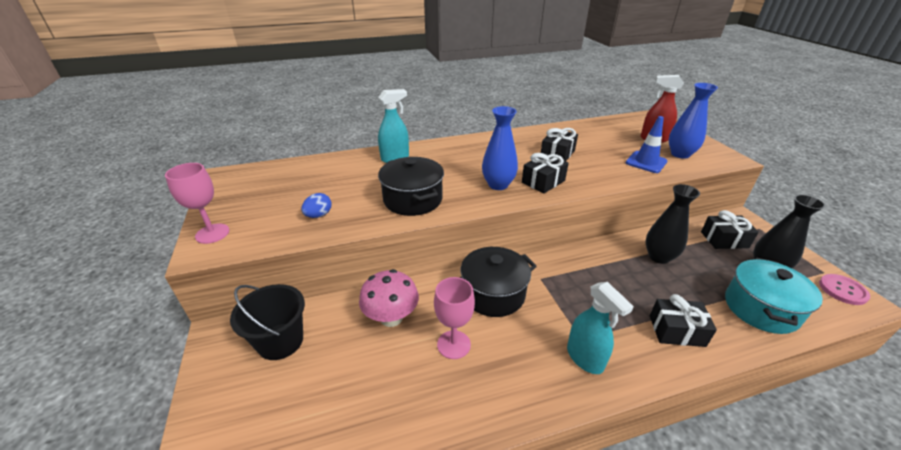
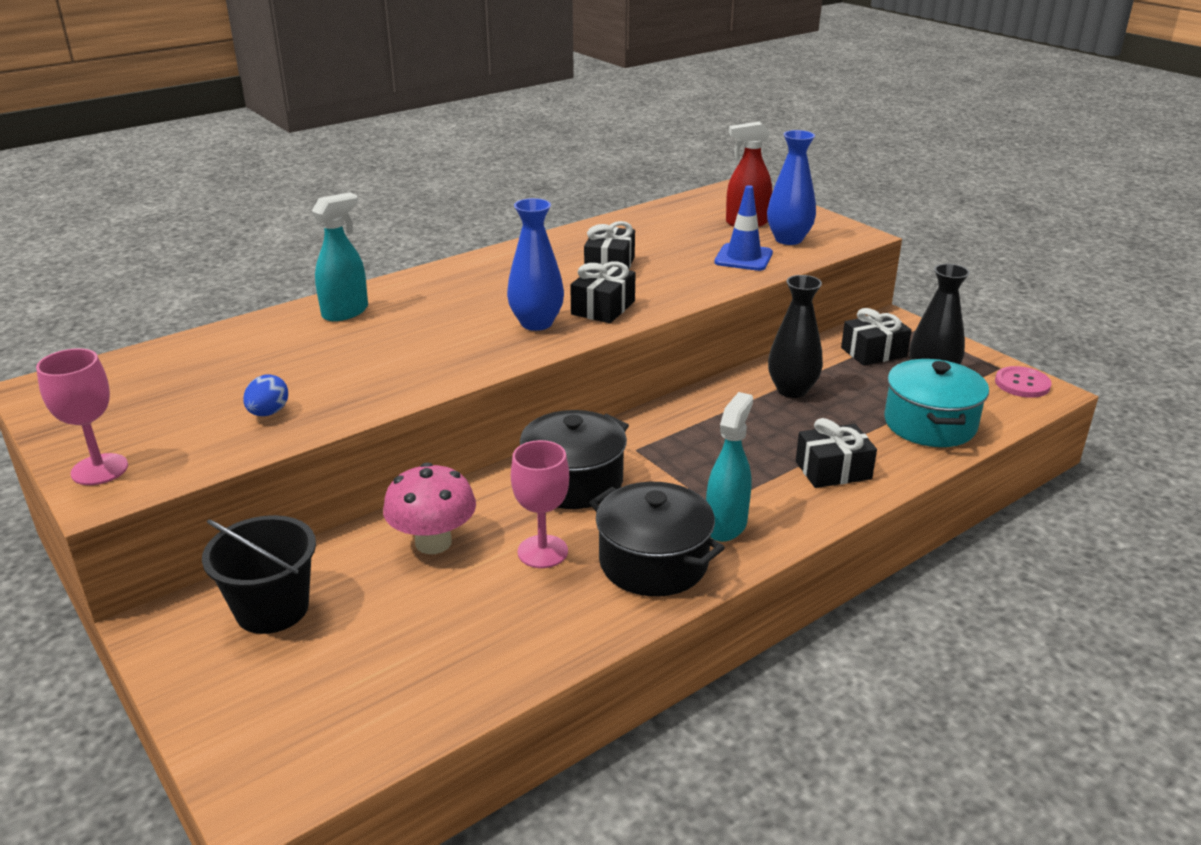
camera: 20 degrees left, 5 degrees down
(413, 199) = (412, 365): black pot -> black pot (653, 562)
(585, 358) = (726, 525): turquoise spray bottle -> turquoise spray bottle turned 105 degrees counterclockwise

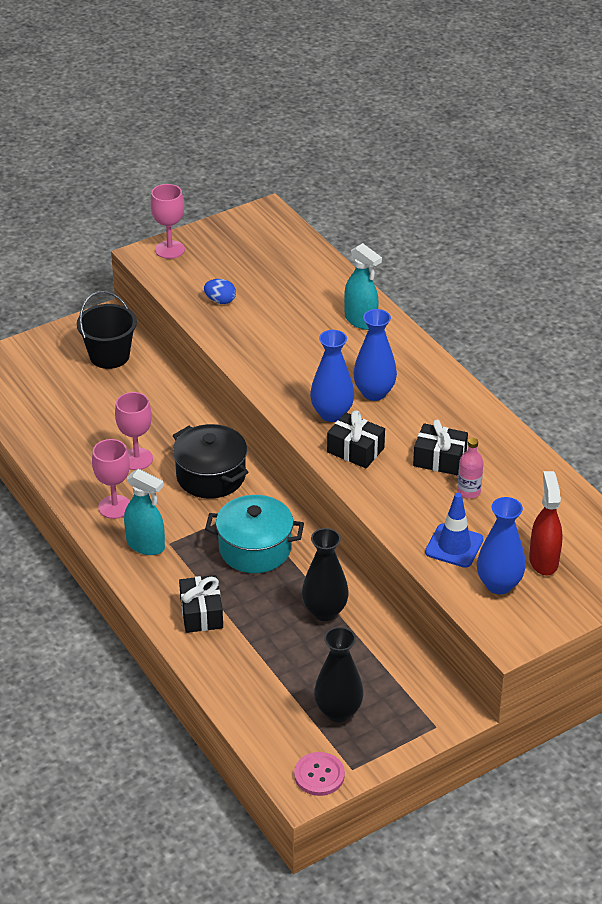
camera: 95 degrees right, 10 degrees up
(433, 542) = (156, 413): pink mushroom -> none
(494, 300) = (374, 393): none -> blue vase
(653, 562) = (115, 507): black pot -> pink goblet
(658, 252) = (468, 491): none -> pink bottle
(873, 352) = (389, 681): black gift -> none
(930, 424) = (258, 688): turquoise pot -> turquoise pot (255, 549)

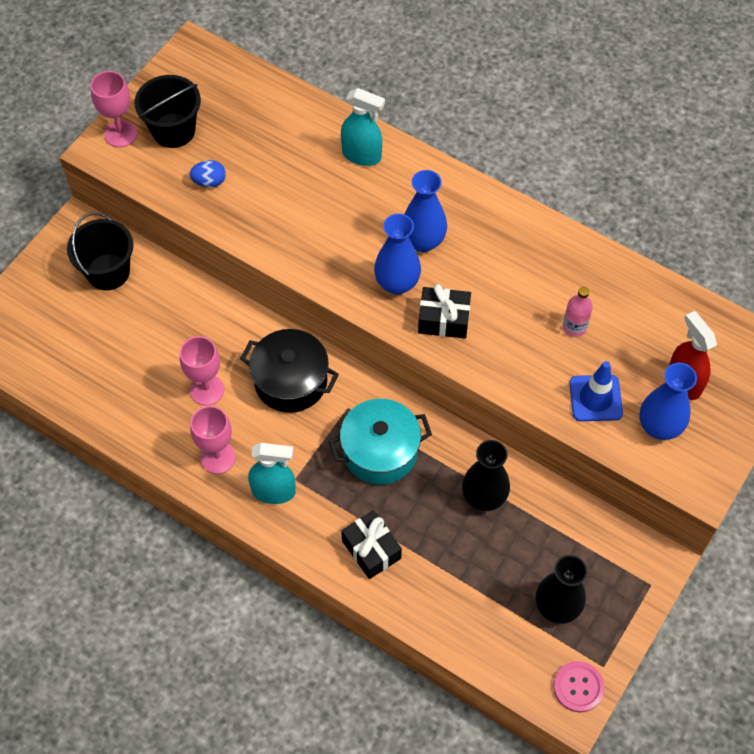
camera: 25 degrees left, 20 degrees up
(214, 259) = (173, 130): none -> black bucket
(439, 459) = (527, 299): black gift -> none

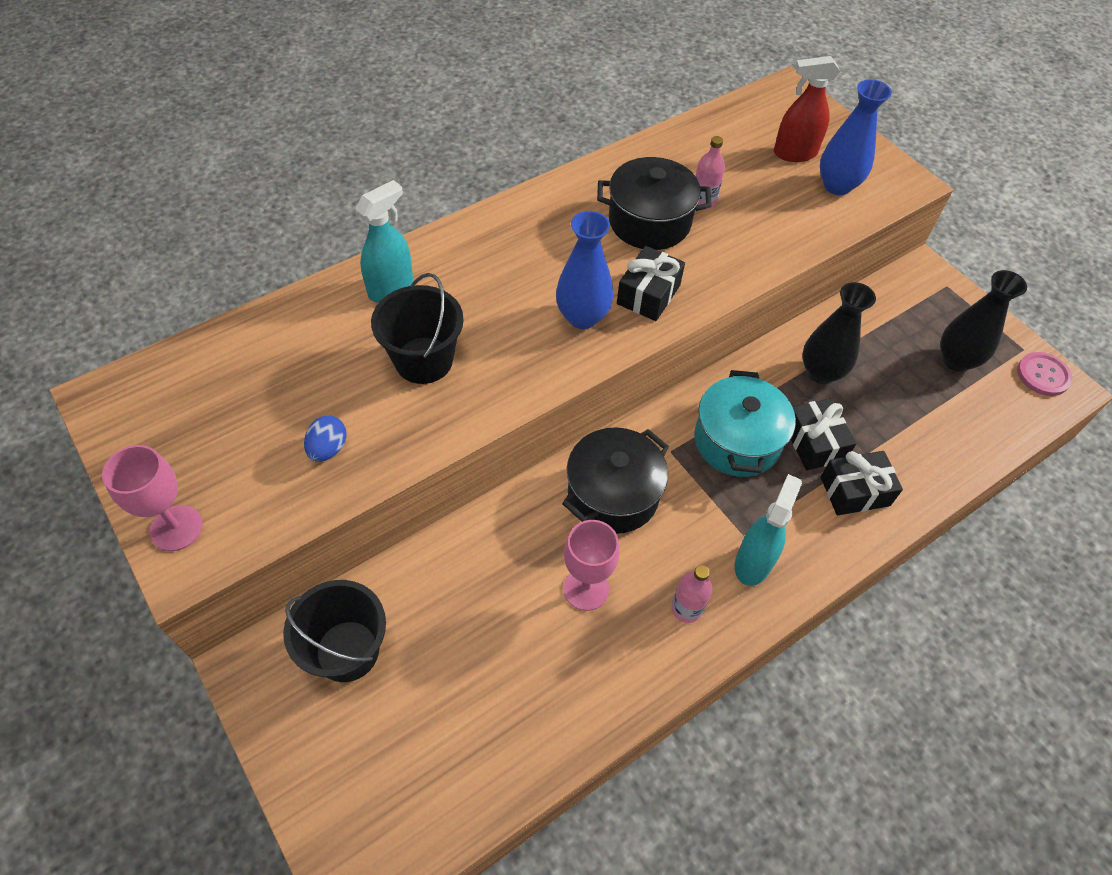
camera: 70 degrees left, 5 degrees down
(173, 130) = (218, 462): black bucket -> black bucket (423, 360)
(218, 458) = (686, 608): pink goblet -> pink bottle
(405, 509) = (814, 443): none -> black gift
(423, 241) = (539, 276): blue vase -> none
(526, 295) = (649, 222): none -> black pot
(595, 398) = (790, 216): blue traffic cone -> none

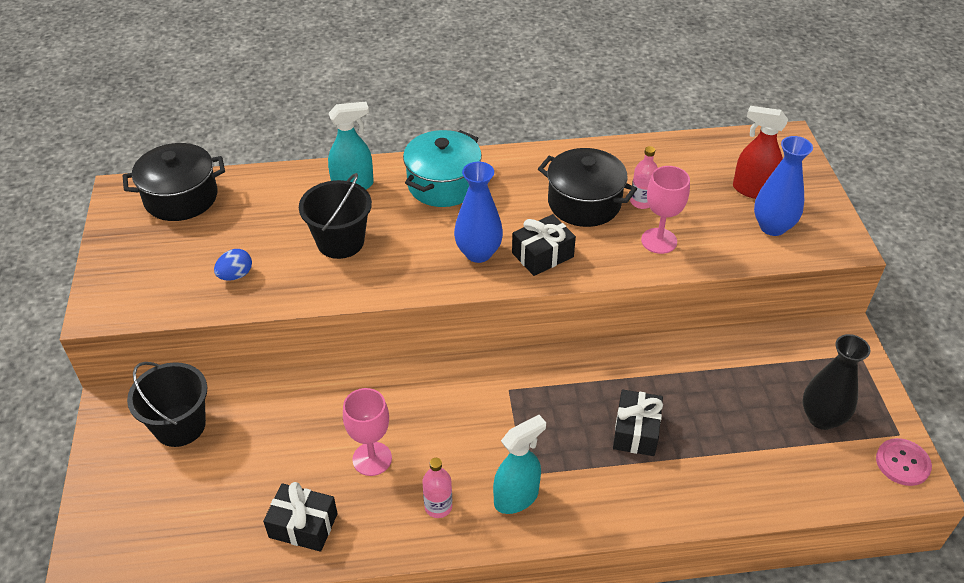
camera: 30 degrees right, 10 degrees down
(176, 528) = (109, 287): pink goblet -> pink goblet (659, 241)
(613, 494) = (440, 402): black pot -> black pot (181, 198)
(737, 441) = (570, 403): turquoise pot -> turquoise pot (443, 184)
(821, 372) = (683, 380): black vase -> none
(855, 491) = (644, 482): black gift -> black gift (303, 525)

